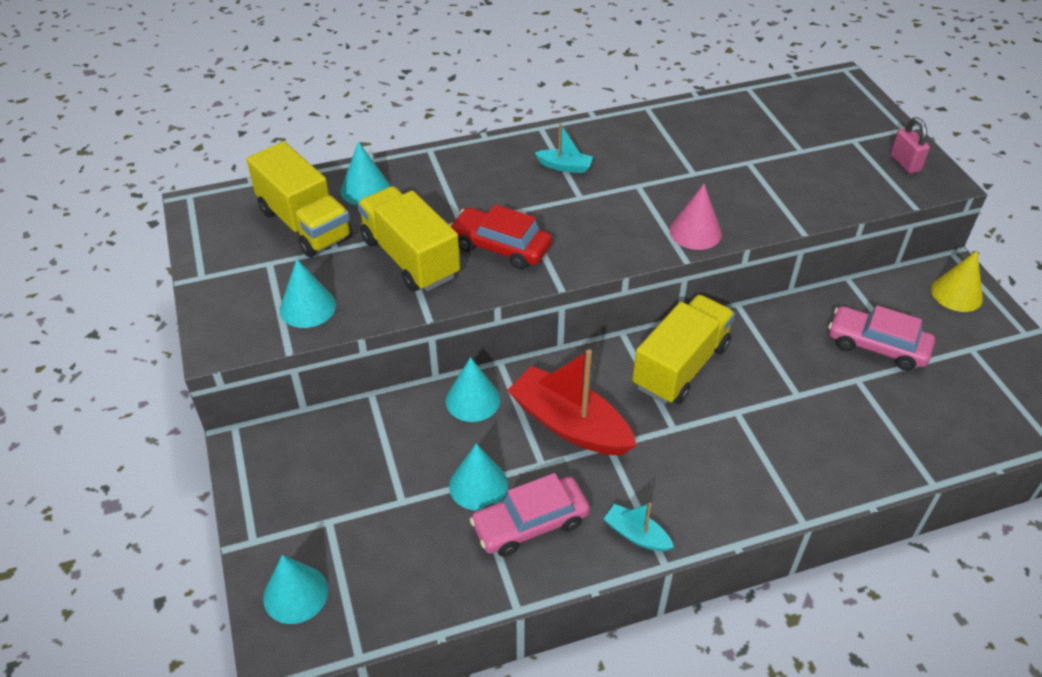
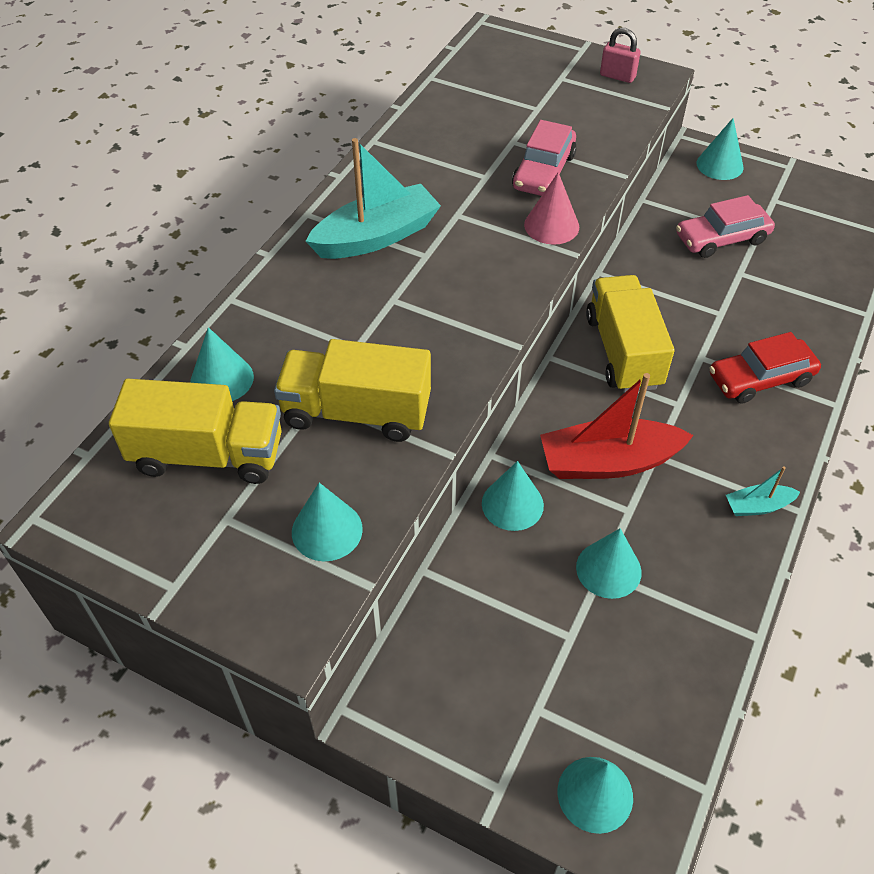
camera: 45 degrees left, 5 degrees up
(500, 247) = (420, 345): red car -> red car (760, 379)
(530, 523) = (682, 564): pink car -> pink car (543, 172)
(565, 166) = (376, 236): turquoise boat -> turquoise boat, size x2.08
(956, 294) = (719, 165): yellow cone -> turquoise cone

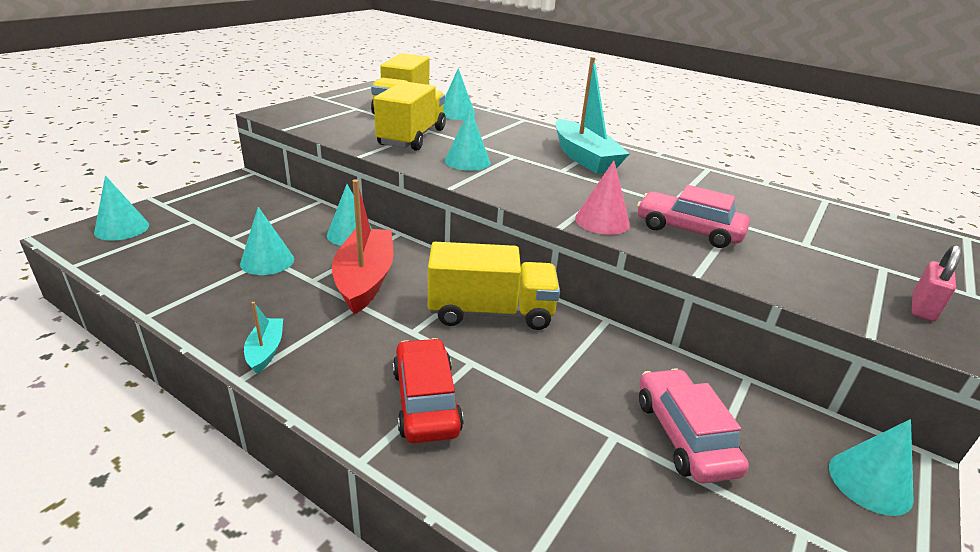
camera: 95 degrees right, 20 degrees down
(327, 530) = (329, 124): turquoise cone -> turquoise cone (467, 161)

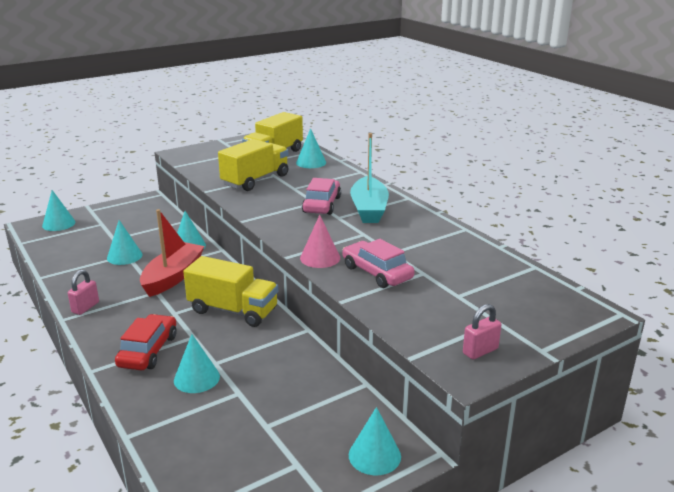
camera: 25 degrees right, 5 degrees down
(265, 351) = (85, 307): turquoise boat -> pink padlock
(467, 161) = (275, 203): turquoise cone -> turquoise cone (196, 378)
(684, 435) = (282, 403): pink car -> pink car (322, 205)

